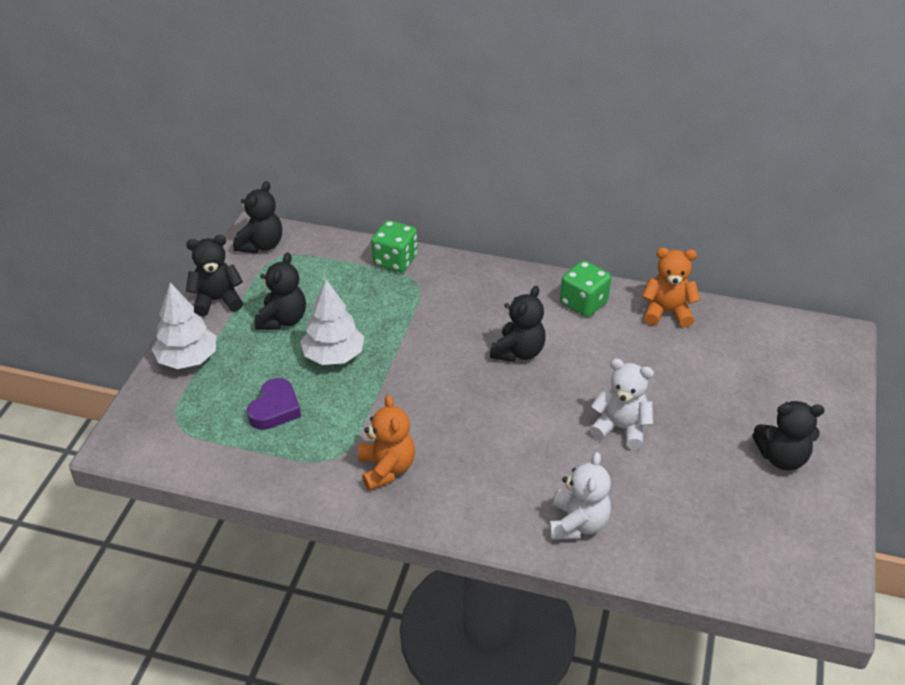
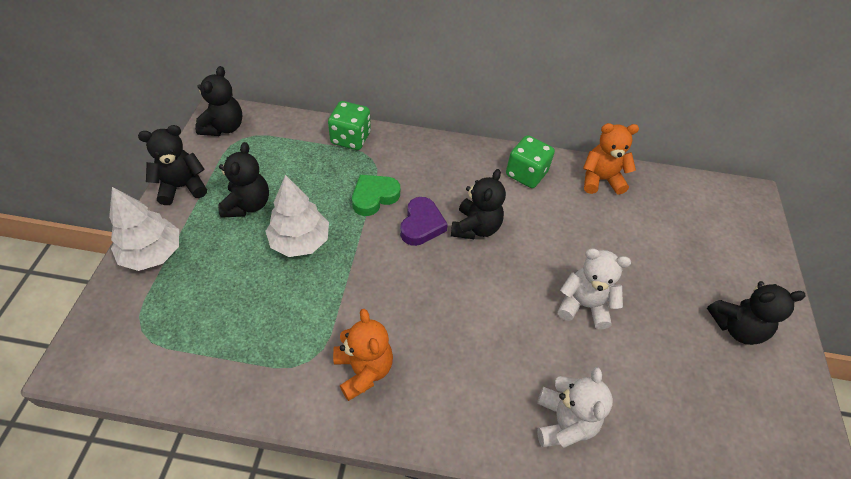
camera: 10 degrees left, 10 degrees up
(275, 409) = (244, 306): purple heart -> purple heart (421, 225)
(414, 318) = (374, 197): none -> green heart

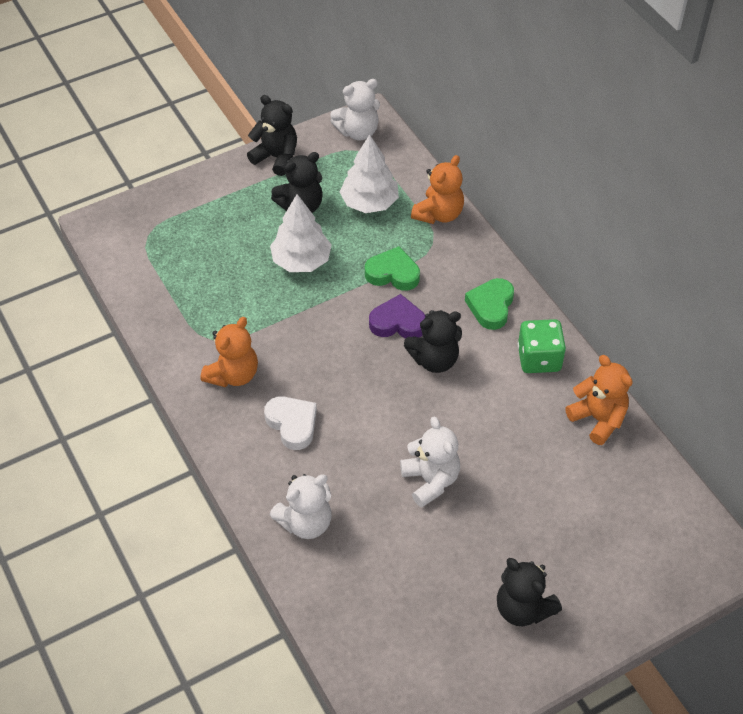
camera: 55 degrees right, 0 degrees up
(153, 253) = (206, 191): white tree -> white tree (369, 203)
(224, 127) = (358, 132): black teddy bear -> white teddy bear
(350, 138) = (438, 214): green dice -> orange teddy bear
(421, 225) = (398, 322): purple heart -> purple heart turned 150 degrees counterclockwise
(455, 361) = (292, 424): none -> white heart
(459, 167) = (491, 306): none -> green heart

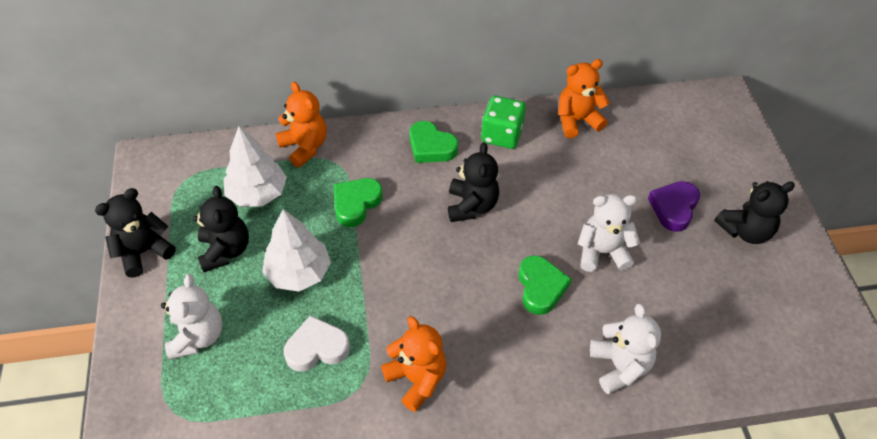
camera: 70 degrees left, 0 degrees up
(292, 424) = (500, 343): white heart -> white heart (317, 348)
(358, 132) = (158, 173): white teddy bear -> white teddy bear (197, 336)
(365, 439) = (540, 287): none -> green heart
(398, 322) = (416, 219): purple heart -> purple heart (673, 208)

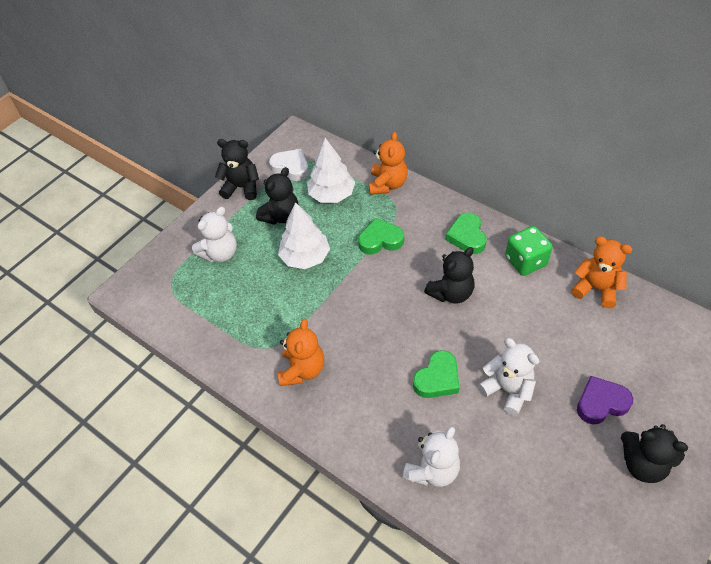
camera: 50 degrees right, 0 degrees up
(317, 348) = (270, 307): white heart -> white heart (291, 167)

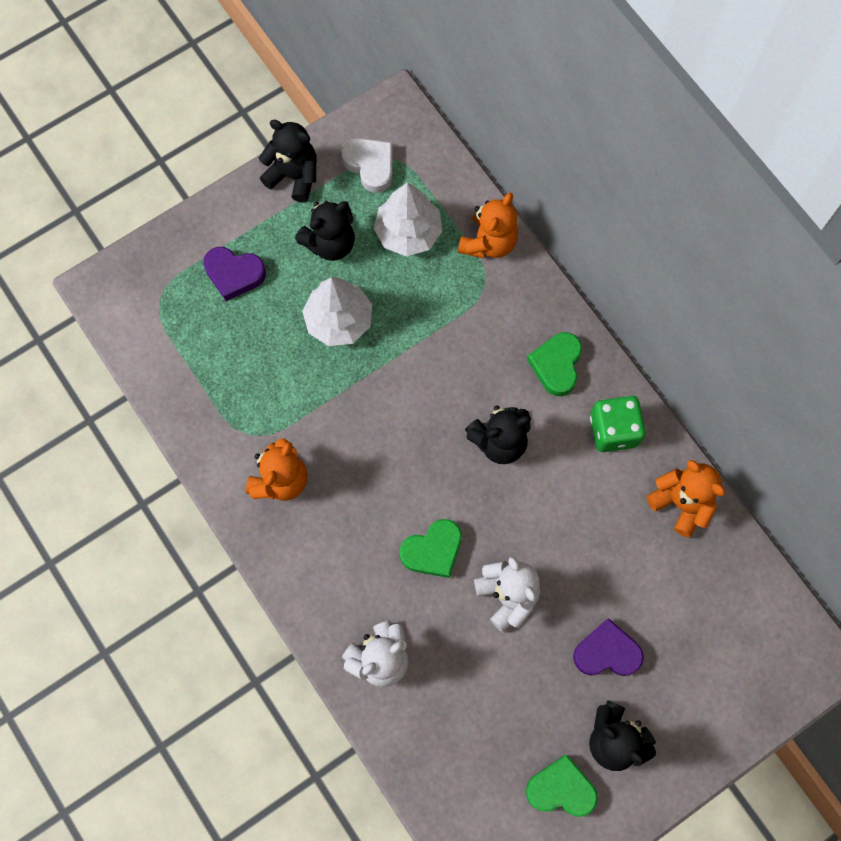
camera: 15 degrees right, 20 degrees up
(220, 253) = (234, 274): white teddy bear -> purple heart
(380, 240) = (443, 329): green heart -> green heart (561, 789)

